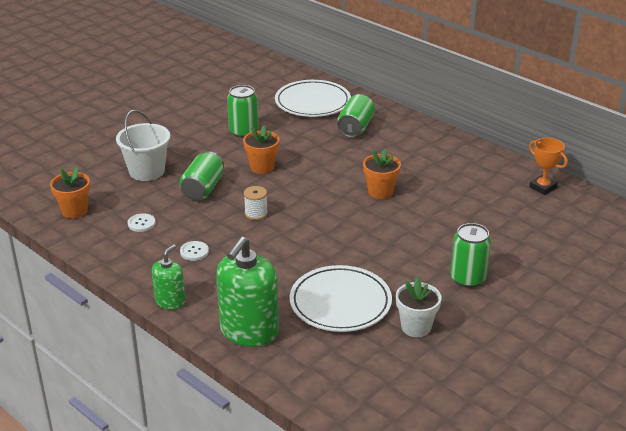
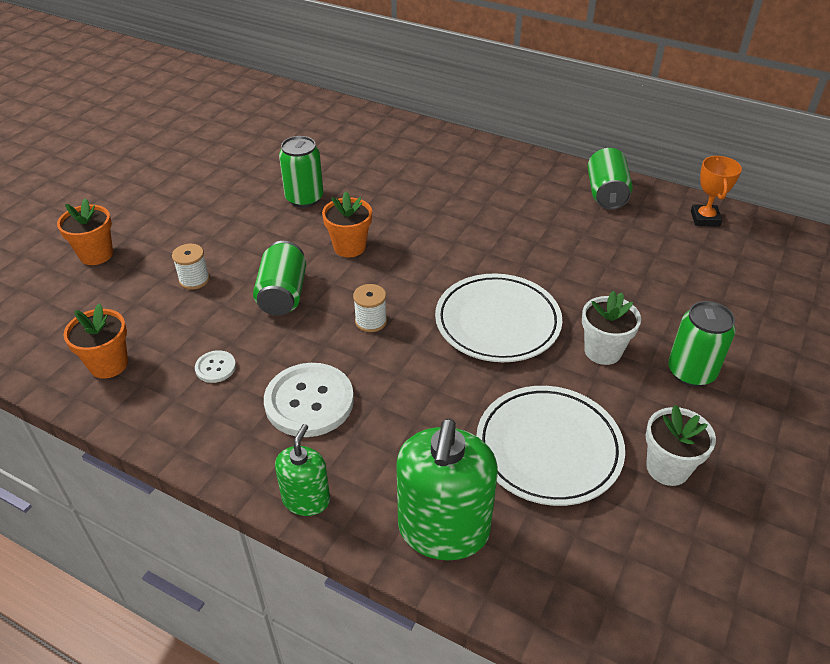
camera: 15 degrees left, 10 degrees up
(147, 171) = (194, 279): white bucket -> white spool
(194, 252) = (309, 401): white button -> white button, size x2.13
(312, 102) = (375, 144): white plate -> white plate (497, 322)
(355, 128) = (443, 171): green can -> green can (606, 193)
(380, 192) = (517, 258): orange flower pot -> orange flower pot (96, 254)
(410, 256) = (602, 351): none -> white flower pot
(543, 187) = (705, 219): orange trophy -> orange trophy turned 60 degrees clockwise

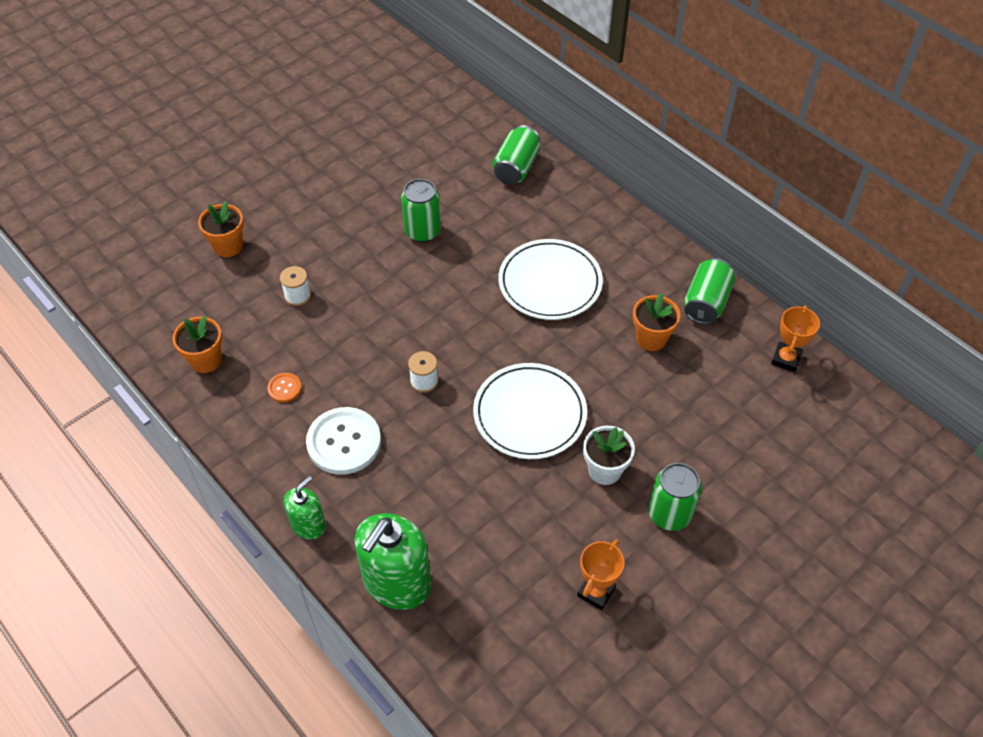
camera: 20 degrees right, 10 degrees up
(215, 367) = (284, 388): white button -> orange button
(283, 294) = (363, 332): green can -> green can (516, 167)
(349, 247) = (439, 298): orange flower pot -> orange flower pot (651, 339)
(548, 448) = (510, 544): white plate -> white plate (550, 283)
(667, 468) = (596, 592): white flower pot -> orange trophy

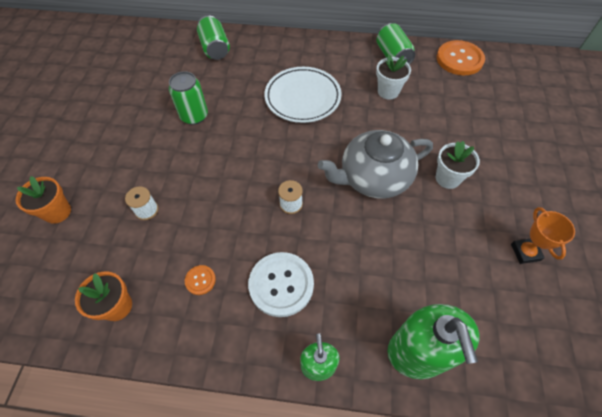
camera: 40 degrees left, 5 degrees up
(529, 414) = (373, 177): white plate -> grey teapot
(651, 339) = (388, 91): orange flower pot -> white flower pot
(669, 514) = (505, 176): green can -> none
(786, 359) = (459, 59): orange trophy -> orange button

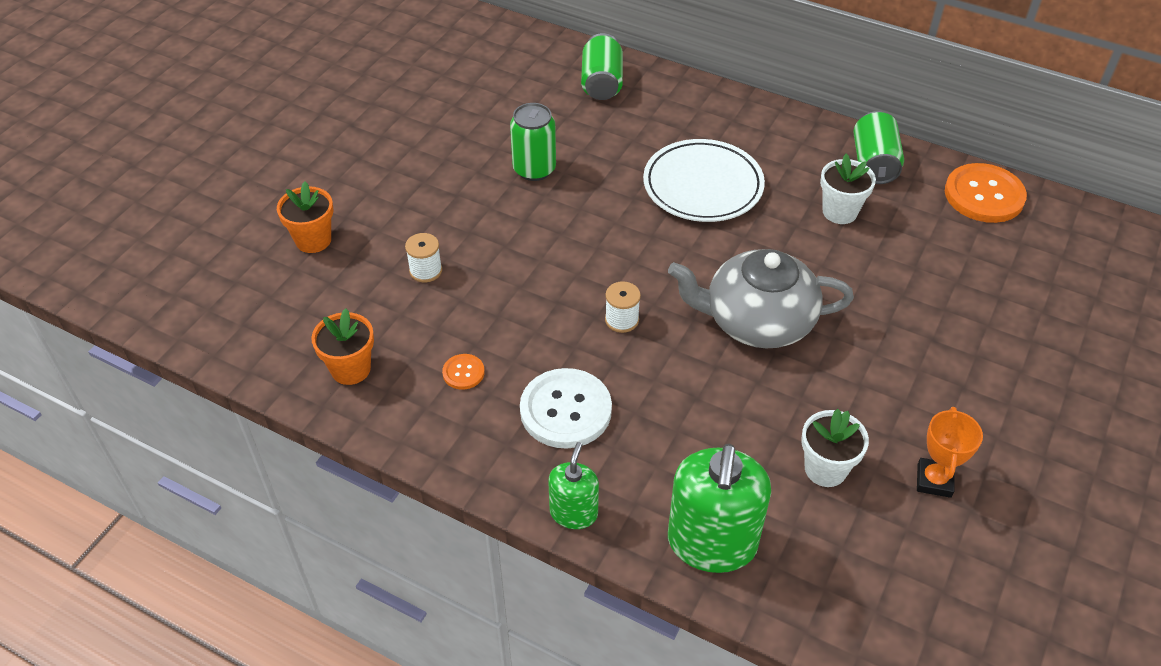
camera: 20 degrees right, 10 degrees down
(447, 178) = (869, 354): white flower pot -> white flower pot (825, 469)

